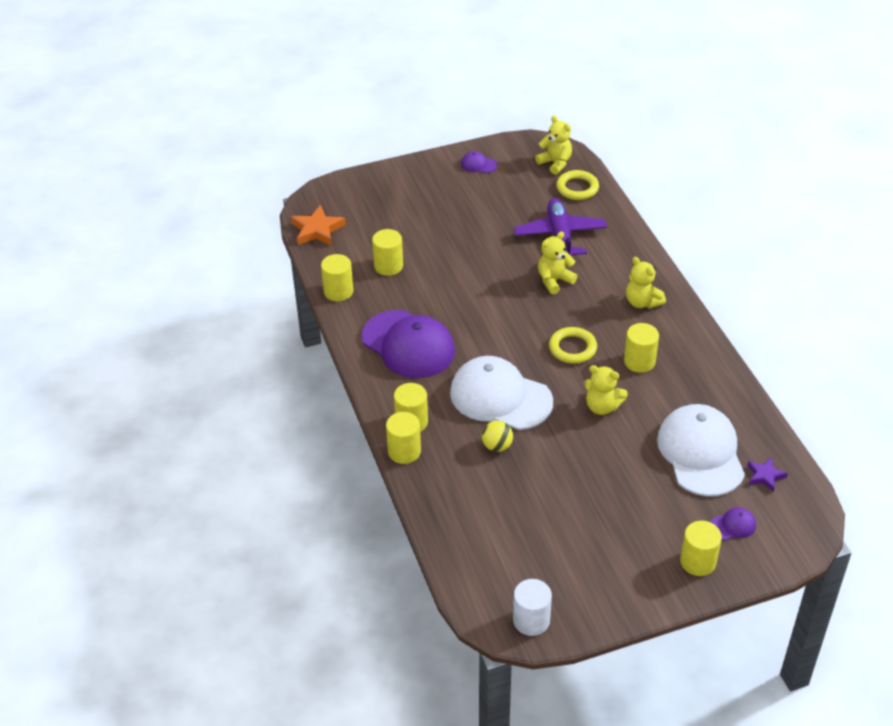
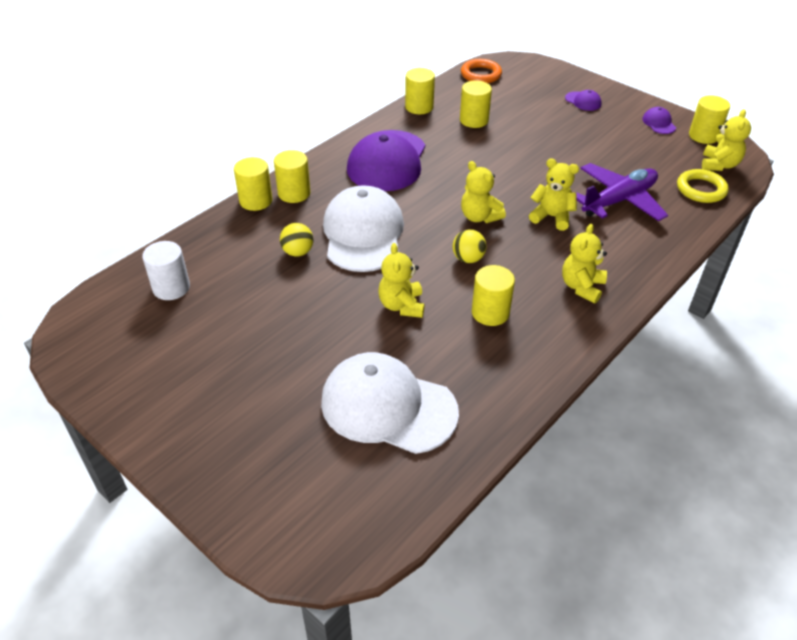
camera: 60 degrees right, 0 degrees up
(317, 230) = (481, 74): orange star -> orange ring
(526, 320) = (479, 217): none -> yellow teddy bear
(531, 620) = (82, 347): white cylinder -> white cylinder (171, 288)
(572, 348) = (468, 259): yellow ring -> yellow ball
(698, 562) = (218, 455): yellow cylinder -> yellow cylinder (703, 136)
(701, 453) = (388, 406): white cap -> white cap turned 120 degrees counterclockwise
(733, 525) = (291, 472): purple cap -> purple cap (583, 101)
(765, 476) = (390, 480): purple star -> none

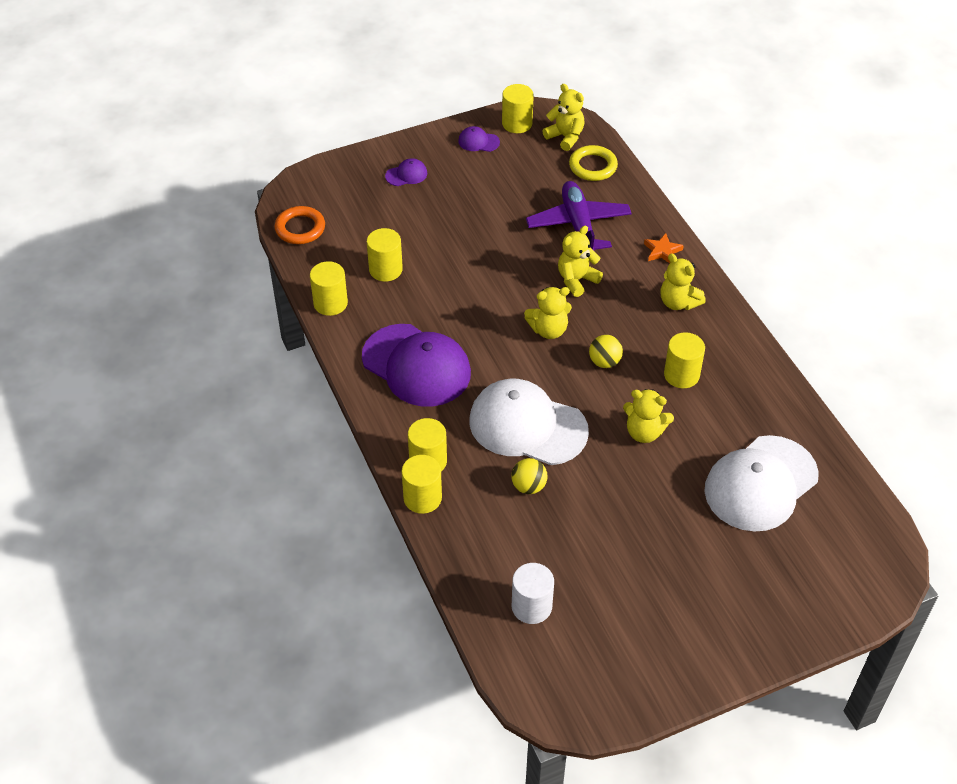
camera: 65 degrees left, 5 degrees up
(638, 259) = (662, 251): none -> orange star

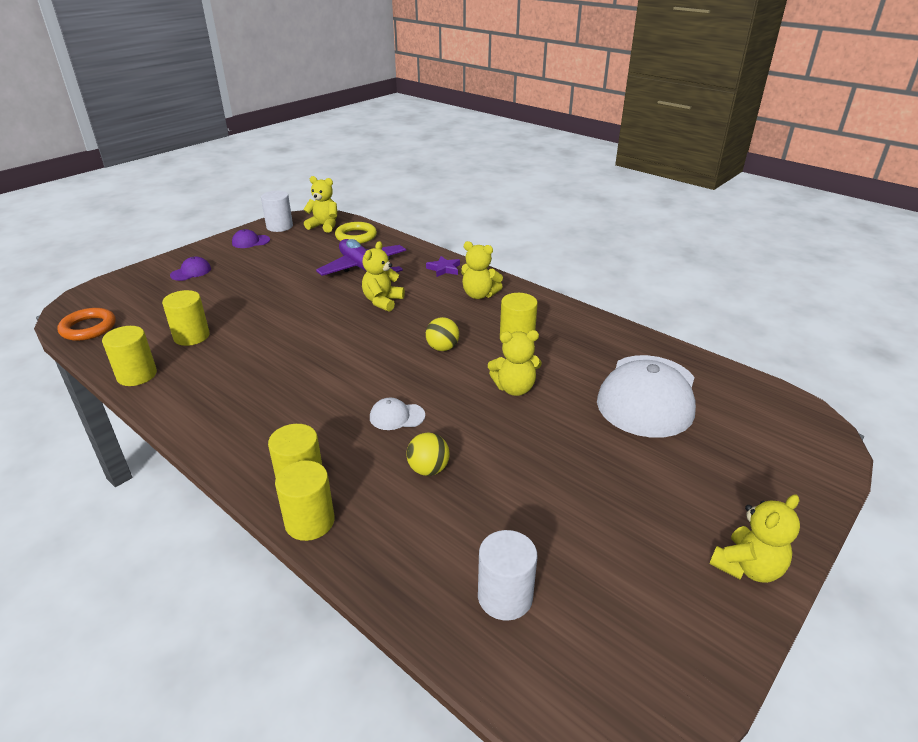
camera: 25 degrees left, 15 degrees down
(416, 366) = (253, 400): purple cap -> none
(517, 123) = (279, 226): yellow cylinder -> white cylinder
(527, 426) = (397, 416): white cap -> white cap, size x0.41
(548, 330) = (376, 339): yellow teddy bear -> yellow teddy bear (747, 567)
(662, 251) = (444, 269): orange star -> purple star

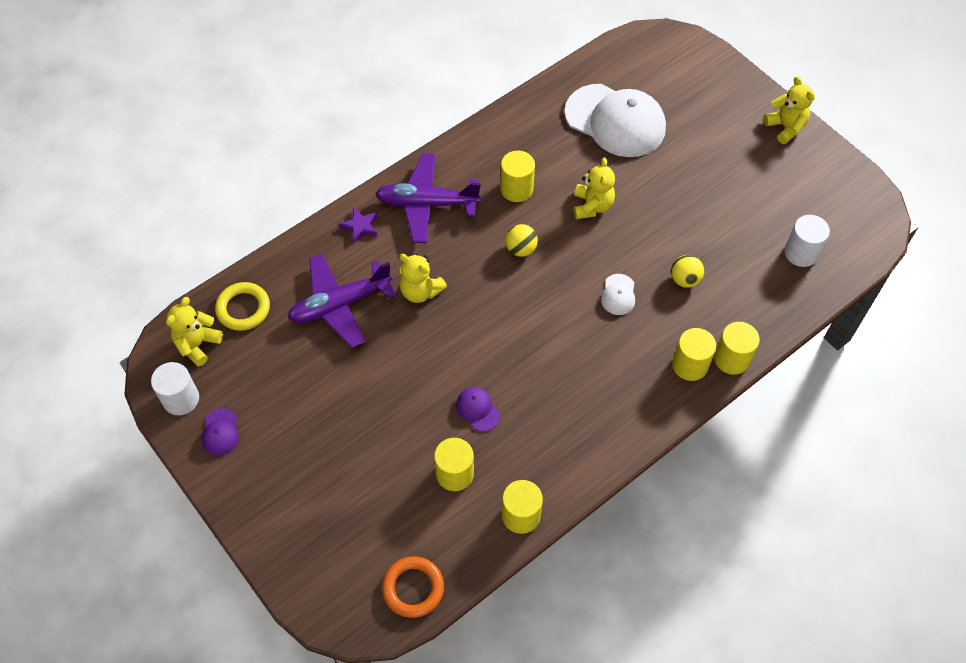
camera: 80 degrees left, 25 degrees up
(191, 272) = (294, 496): purple cap -> purple cap (478, 409)
(479, 295) = (427, 204): yellow teddy bear -> purple plane

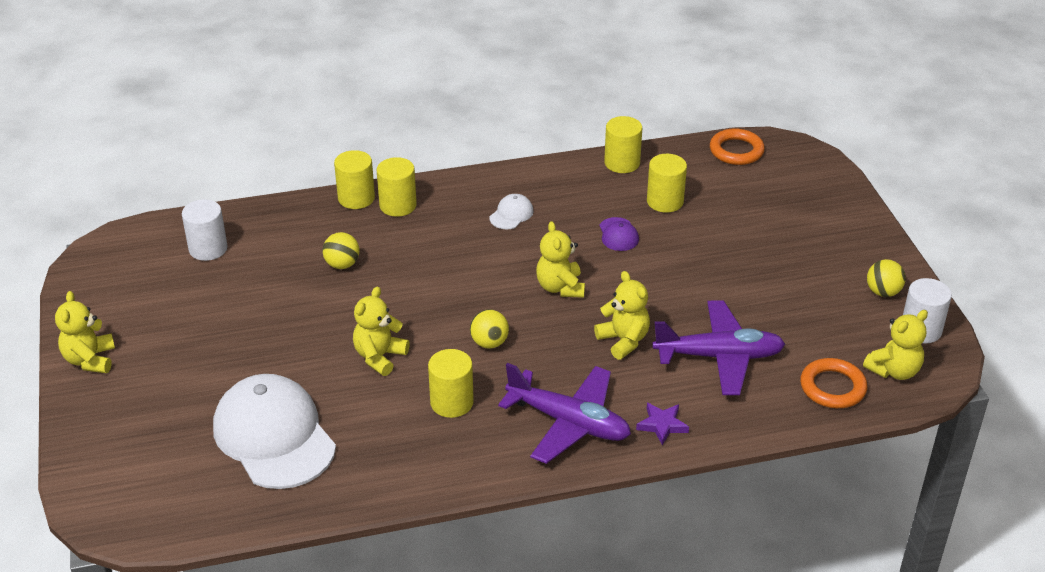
camera: 155 degrees left, 20 degrees down
(220, 432) = (883, 292): purple cap -> yellow ball
(243, 309) = (832, 387): yellow ring -> orange ring
(496, 326) = (560, 287): none -> yellow teddy bear
(618, 295) = (418, 273): white cap -> white cap (511, 214)

